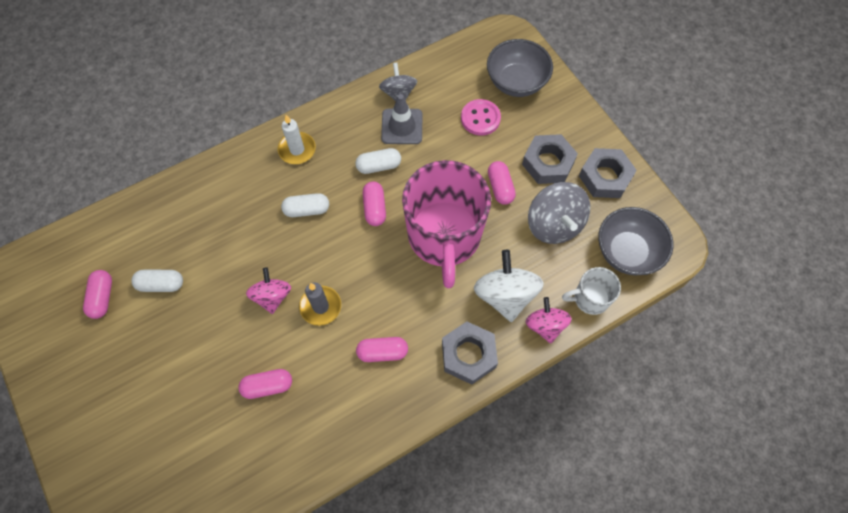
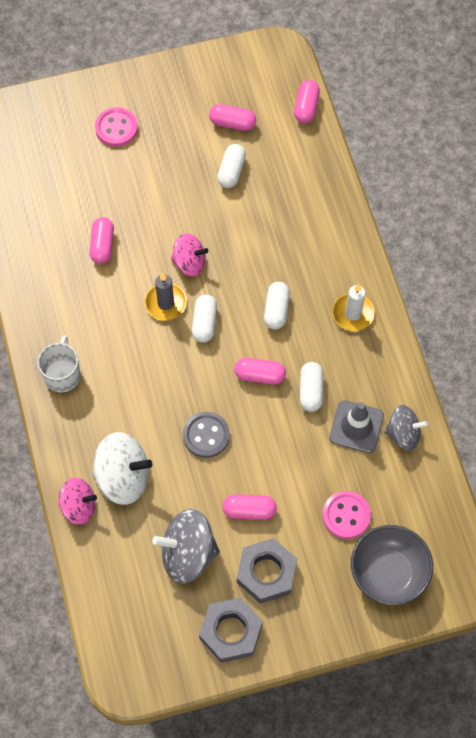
camera: 105 degrees right, 0 degrees up
(119, 414) = (116, 128): none -> pink button
(334, 266) = (204, 323): none -> white capsule
(382, 352) = (102, 348): pink capsule -> pink capsule (306, 107)
(444, 237) = (206, 435): pink mug -> grey button
(468, 355) = (73, 424): grey nut -> none
(590, 298) = (92, 561): white mug -> white mug (62, 374)
(627, 252) = (132, 621): grey bowl -> none

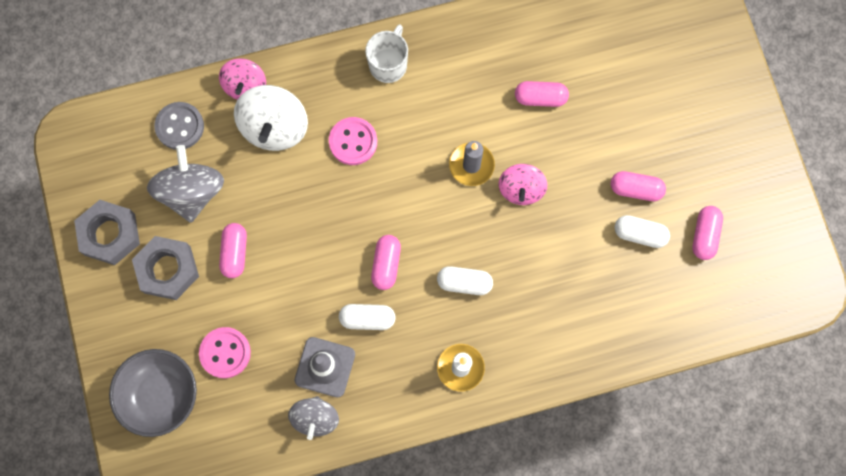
camera: 90 degrees right, 10 degrees up
(62, 374) = (388, 64): white mug -> white mug turned 75 degrees counterclockwise
(116, 128) = (690, 107): pink button -> pink button (353, 142)
(204, 323) = (448, 206): white capsule -> none
(206, 435) = (318, 209): grey button -> grey button (180, 126)
(306, 107) = (731, 321): pink capsule -> pink capsule (635, 189)

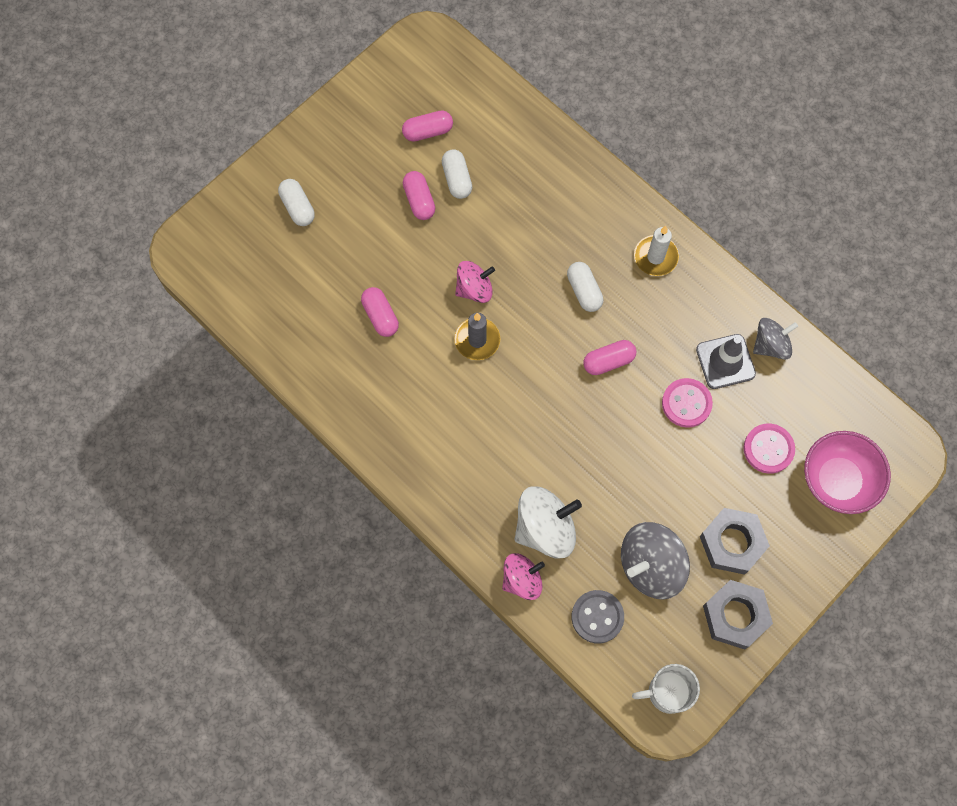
camera: 120 degrees left, 5 degrees down
(161, 395) = (838, 480): grey bowl -> pink bowl
(235, 253) = (680, 493): pink capsule -> none
(353, 142) = (516, 451): pink button -> pink button (686, 403)
(367, 318) = (663, 351): white capsule -> white capsule (297, 207)
(388, 64) = (424, 462): white mug -> white mug (667, 692)

